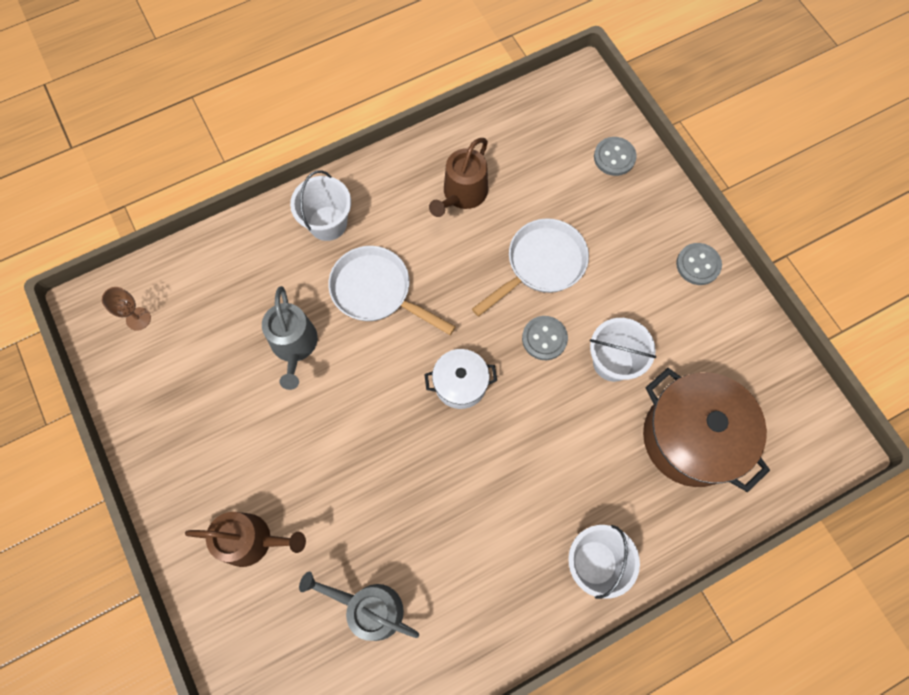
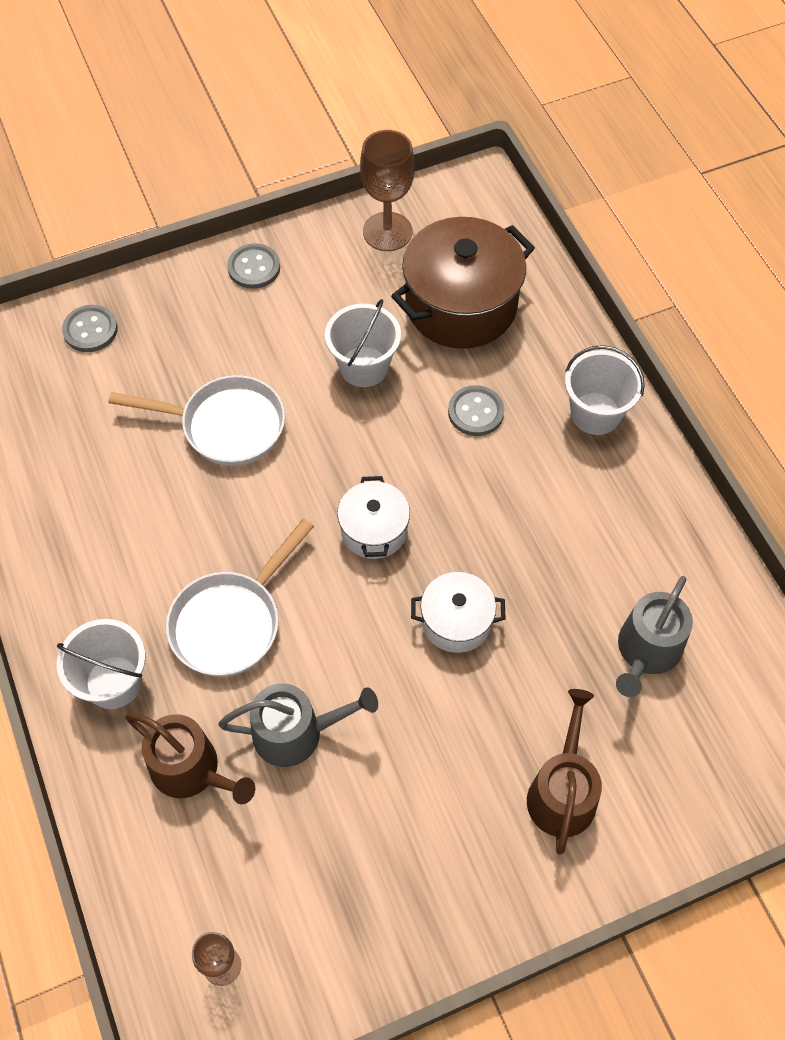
camera: 85 degrees left, 10 degrees down
(386, 452) = (456, 622): none -> white pot
(462, 194) = (105, 506): brown watering can -> brown watering can (191, 770)
(541, 264) = (225, 426): white pan -> white pan turned 135 degrees clockwise
(544, 338) = (325, 433): grey button -> grey button (475, 412)
(760, 368) = (387, 232): none -> brown goblet

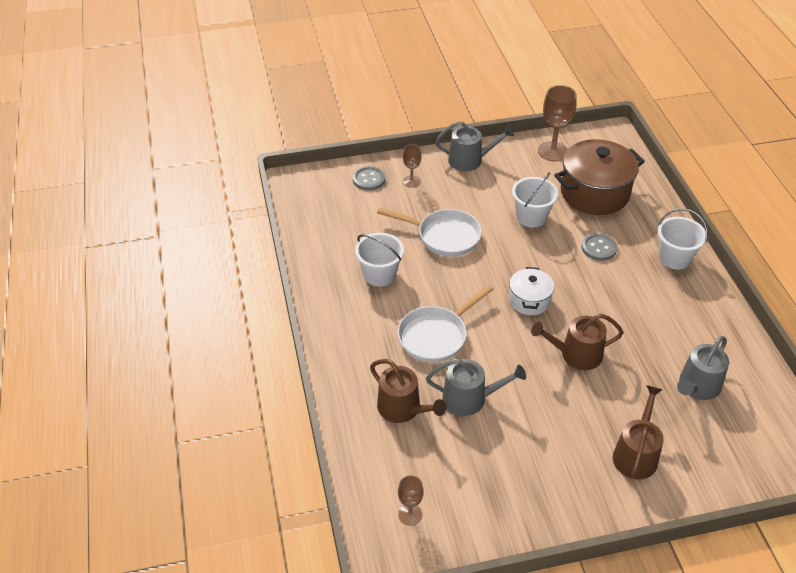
camera: 10 degrees right, 15 degrees down
(113, 682) = (361, 357): white bucket -> white bucket (380, 274)
(162, 324) = (411, 181): none -> brown goblet
(254, 268) = (470, 160): grey button -> grey watering can
(456, 622) = (576, 354): white pot -> brown watering can

